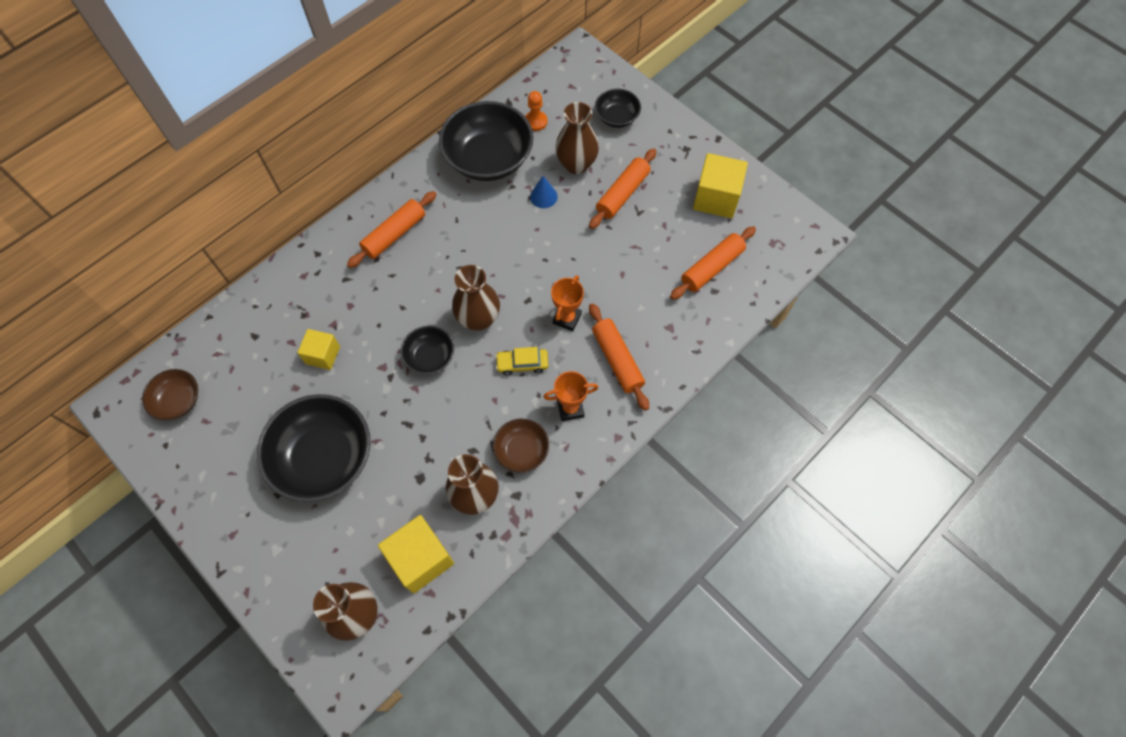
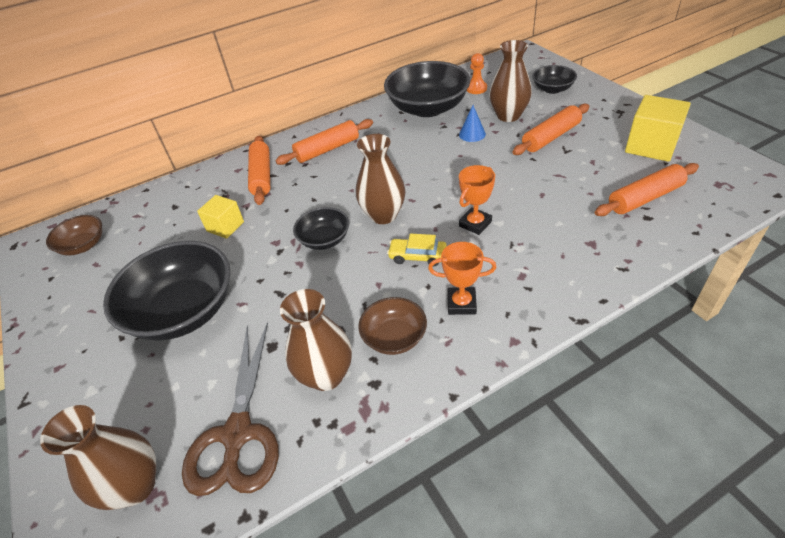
camera: 20 degrees right, 20 degrees down
(421, 559) = (237, 434): yellow cube -> brown scissors
(617, 360) = (525, 265): orange rolling pin -> orange rolling pin (261, 176)

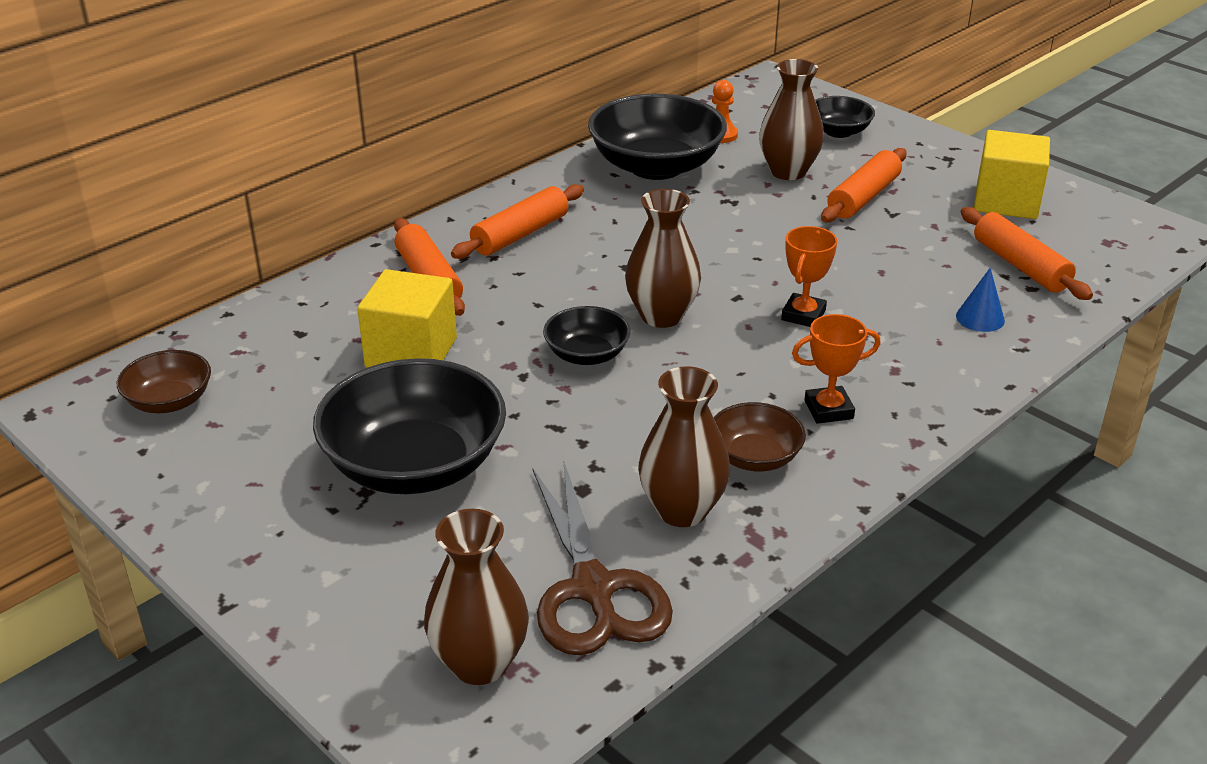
camera: 20 degrees left, 10 degrees down
(225, 226) = (411, 352): yellow cube -> yellow cube, size x1.61
(417, 256) = (739, 362): yellow car -> none
(472, 134) = (744, 200): blue cone -> blue cone (980, 318)
(645, 198) = (1020, 266): orange rolling pin -> orange rolling pin turned 75 degrees counterclockwise

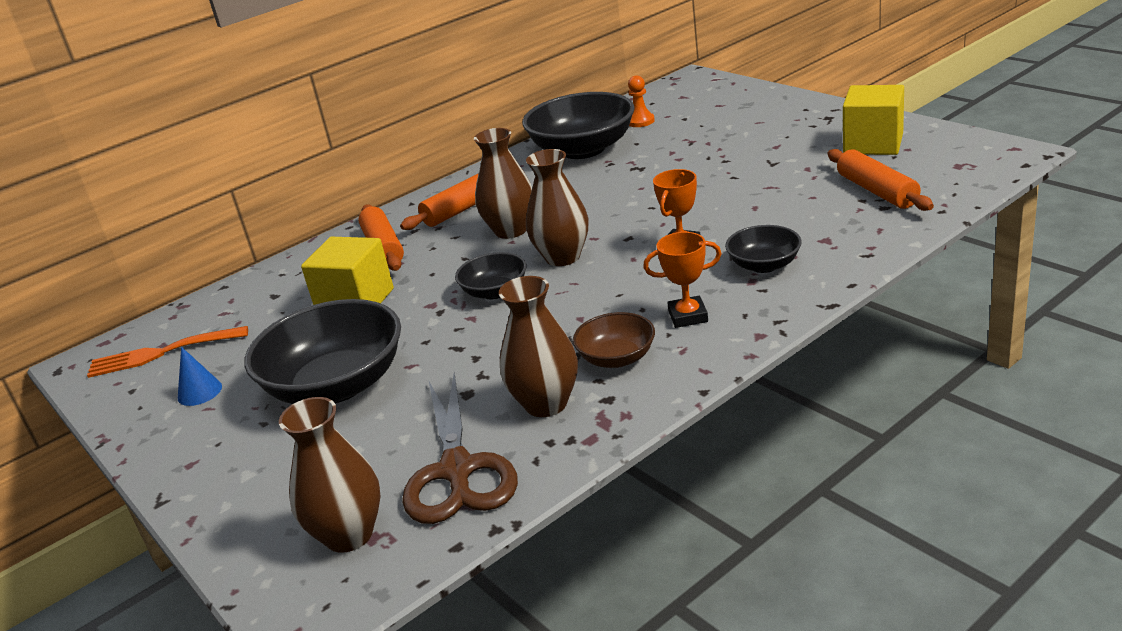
camera: 10 degrees right, 5 degrees down
(169, 401) = (162, 353): brown bowl -> orange fork
(788, 171) = (690, 141): brown vase -> brown vase (511, 230)
(838, 131) = (738, 108): black bowl -> black bowl (764, 265)
(863, 197) = (750, 154): orange rolling pin -> none
(980, 318) = (834, 234): blue cone -> blue cone (199, 392)

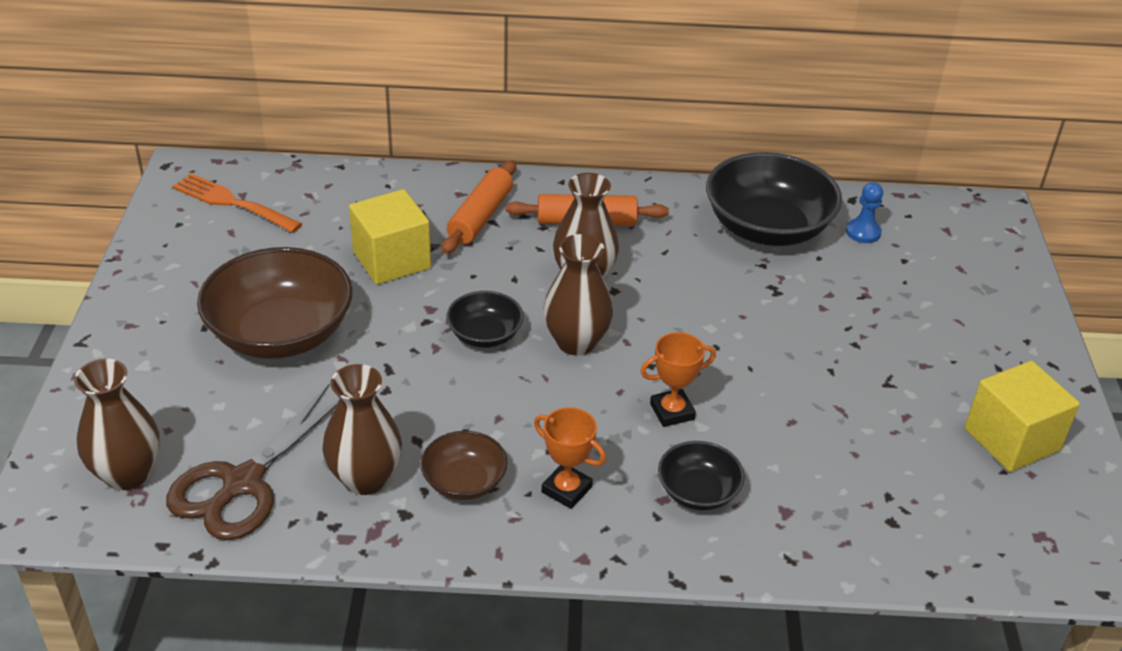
camera: 35 degrees right, 10 degrees up
(199, 392) = (208, 262): blue cone -> none
(337, 385) = (280, 333): black bowl -> brown bowl
(640, 121) = (863, 232): orange pawn -> blue pawn
(877, 191) = (918, 498): orange rolling pin -> none

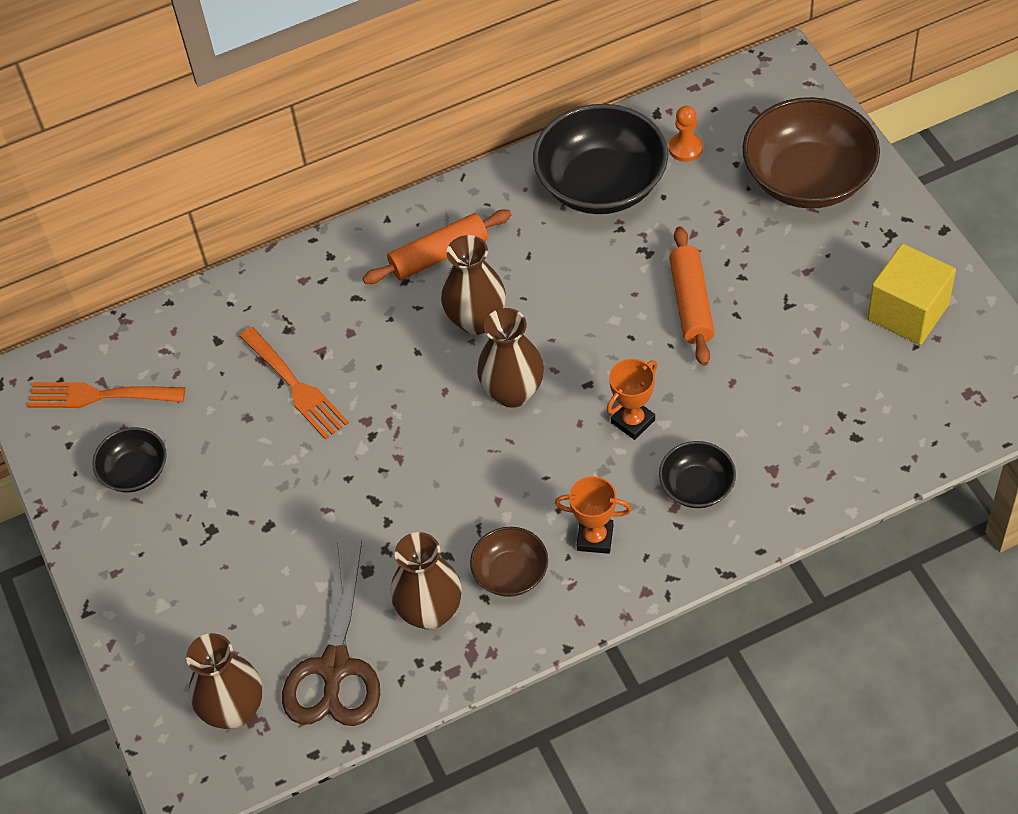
camera: 20 degrees left, 15 degrees up
(280, 333) = (255, 512): brown bowl -> brown bowl (808, 178)
(391, 260) = (295, 386): yellow cube -> orange fork
(480, 216) = (340, 297): orange rolling pin -> orange rolling pin (691, 303)
(485, 335) = (431, 424): black bowl -> black bowl (135, 472)
(863, 232) = (685, 148): blue pawn -> orange pawn

